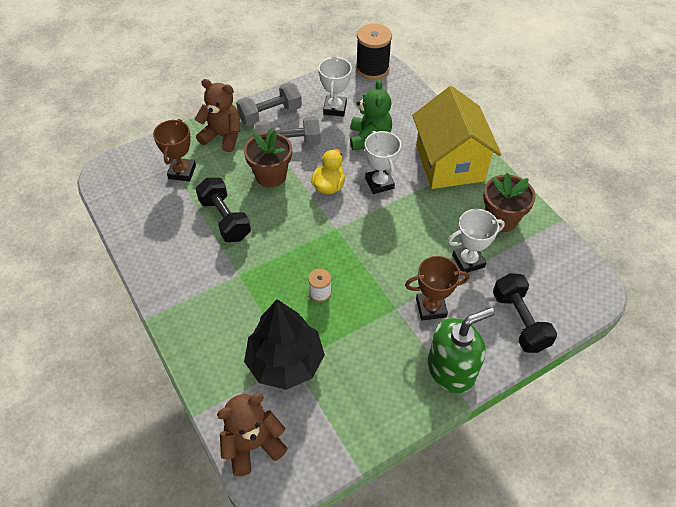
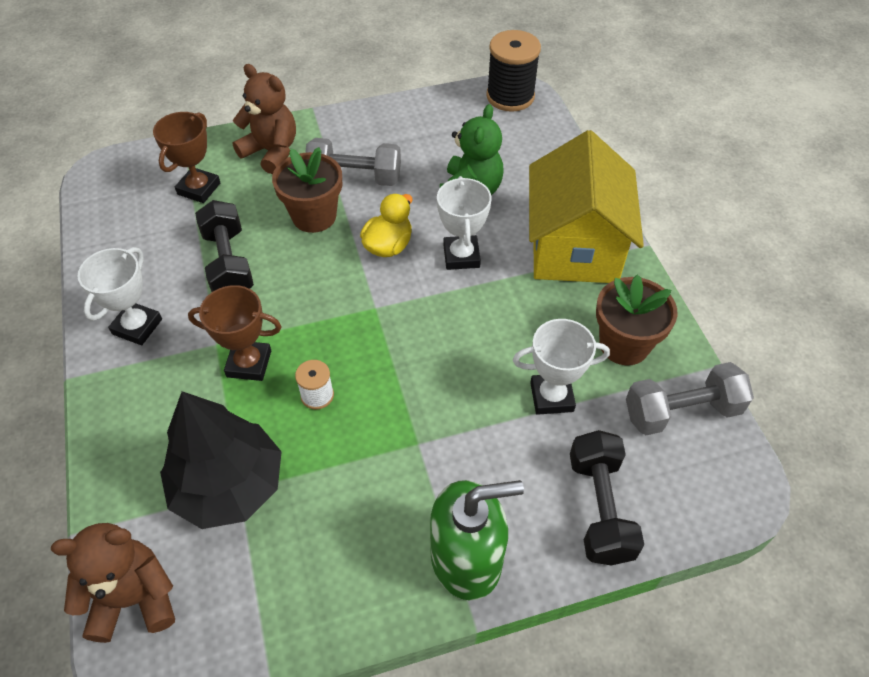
camera: 15 degrees right, 0 degrees up
(270, 114) = (346, 134): grey dumbbell -> grey dumbbell (681, 411)
(335, 108) = (437, 141): white trophy -> white trophy (137, 326)
(431, 308) = (470, 455): brown trophy -> brown trophy (249, 363)

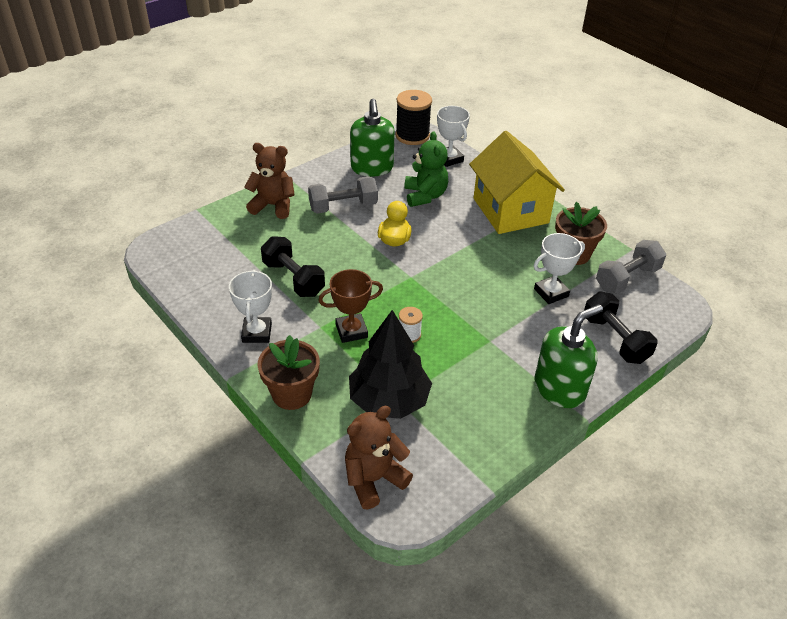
camera: 25 degrees left, 10 degrees down
(199, 189) = (237, 240): brown trophy -> none
(314, 216) = (332, 236): brown flower pot -> brown flower pot (292, 394)
(427, 130) = (372, 168): none -> green soap dispenser
(461, 256) = (445, 233): white trophy -> white trophy (449, 159)

